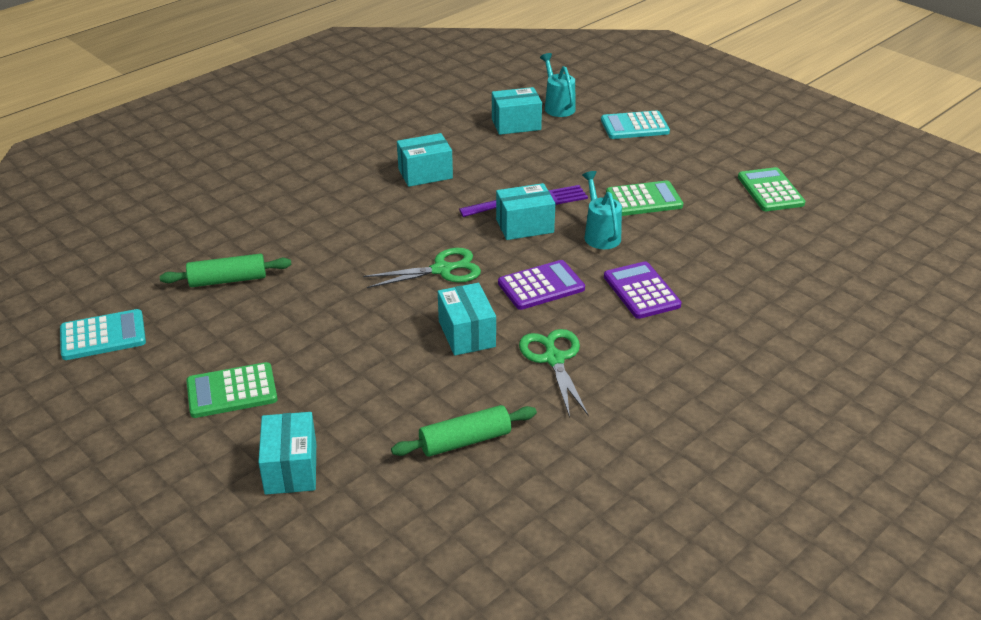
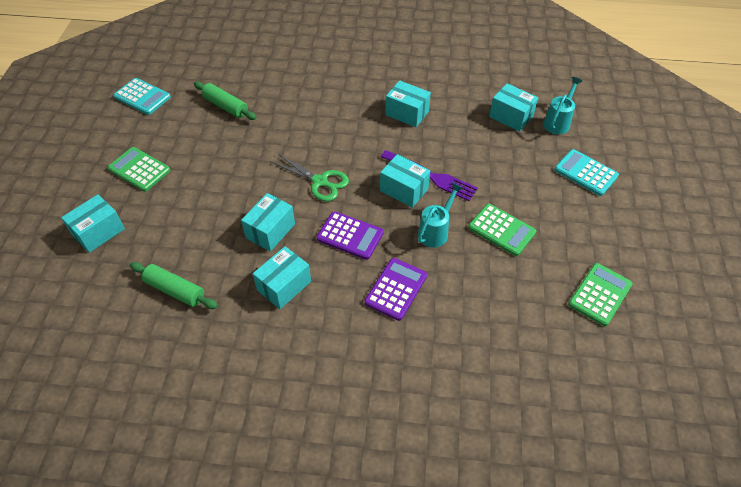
camera: 50 degrees right, 15 degrees up
(554, 359) = (284, 286): green scissors -> turquoise box

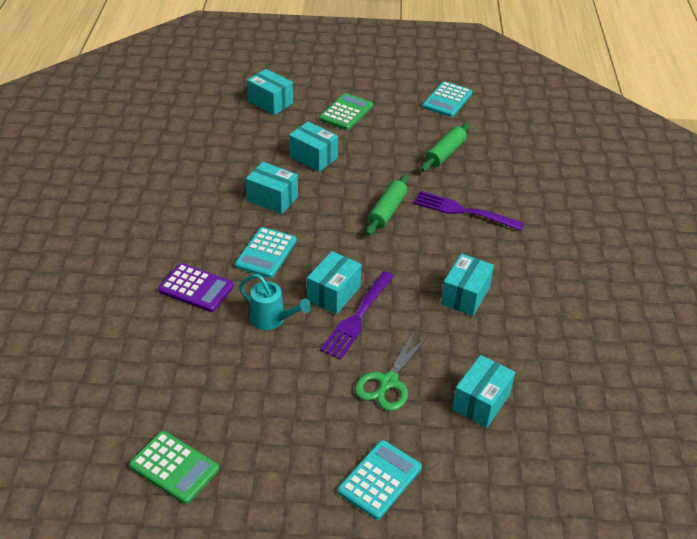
camera: 85 degrees right, 10 degrees down
(175, 290) = (206, 151): green rolling pin -> green rolling pin (387, 211)
(284, 286) = (206, 212): turquoise box -> turquoise box (313, 157)
(307, 103) = (464, 211): none -> purple fork
(320, 182) = (340, 228): green scissors -> green scissors (388, 382)
(350, 236) = (266, 253): purple calculator -> turquoise calculator
(501, 230) = (274, 379): green calculator -> none
(558, 122) = (480, 458): turquoise watering can -> none

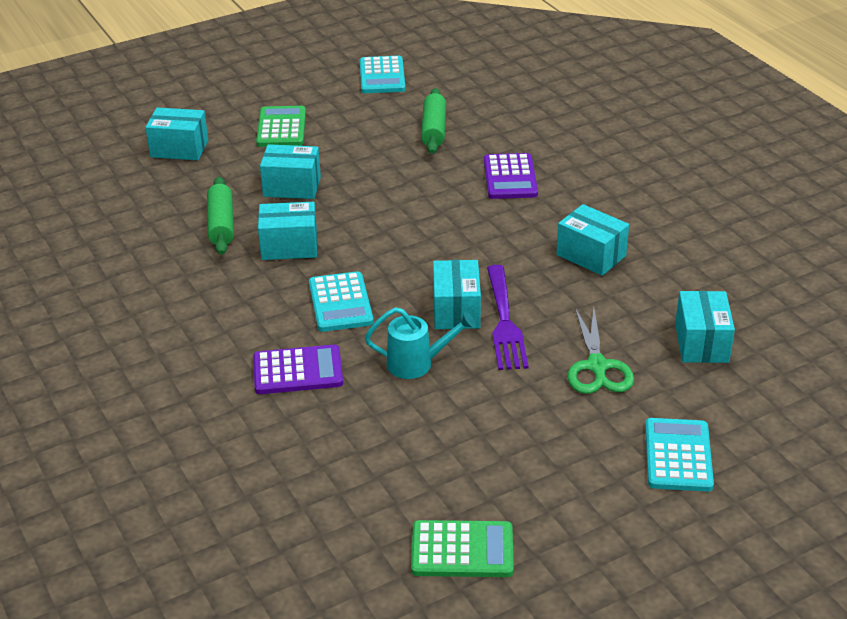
camera: 30 degrees left, 5 degrees down
(387, 211) = (430, 209): green rolling pin -> green rolling pin (221, 224)
(464, 211) = (510, 177): purple fork -> purple calculator
(465, 296) = (591, 255): turquoise box -> turquoise box turned 45 degrees counterclockwise

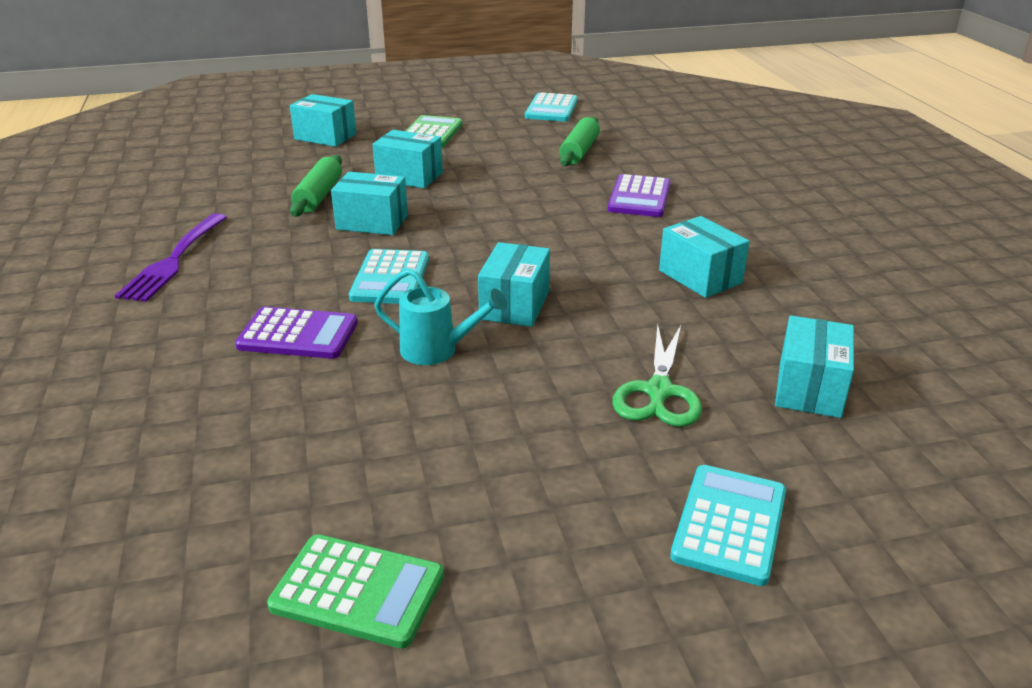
camera: 15 degrees right, 5 degrees down
(504, 321) = (565, 324): purple fork -> purple fork (174, 259)

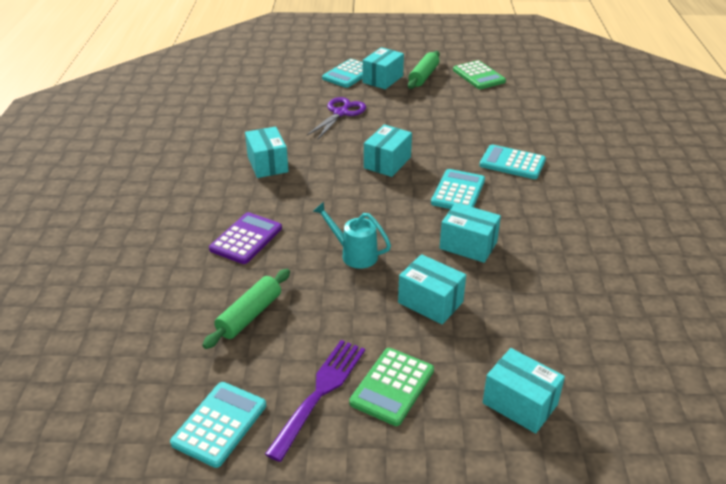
camera: 165 degrees left, 5 degrees up
(174, 259) = (611, 230): purple fork -> purple fork (319, 394)
(298, 335) = (512, 163): purple calculator -> turquoise calculator
(319, 196) = (514, 287): green rolling pin -> green rolling pin (423, 76)
(357, 591) = (478, 76): green calculator -> green calculator turned 150 degrees counterclockwise
(437, 350) = (437, 144): turquoise watering can -> turquoise watering can (354, 254)
(658, 392) = (341, 113): green scissors -> purple scissors
(809, 389) = (274, 105): turquoise box -> turquoise box (383, 79)

